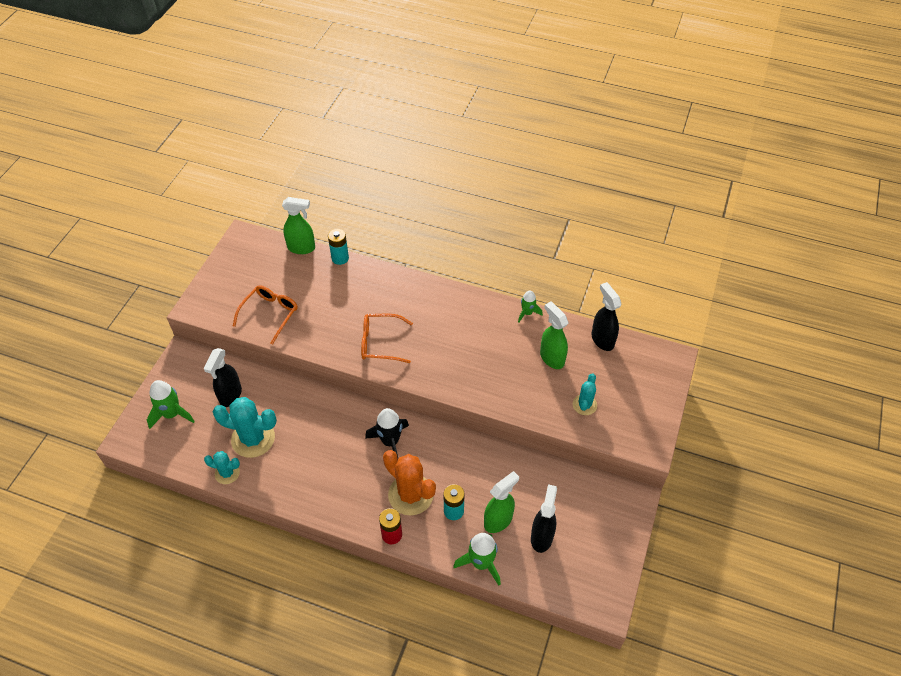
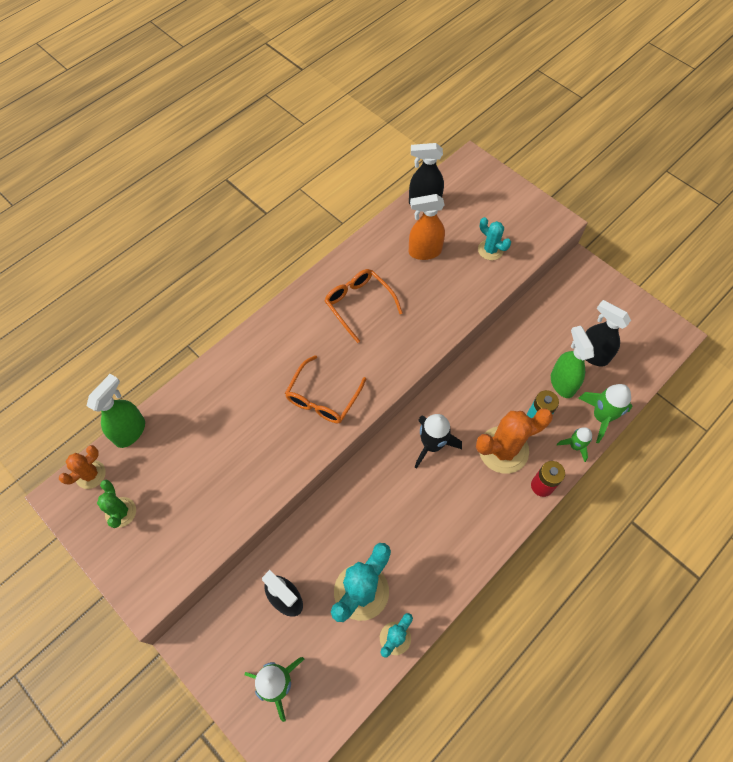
camera: 65 degrees left, 10 degrees up
(244, 269) = (120, 512): none -> green cactus
(262, 242) = (90, 474): none -> orange cactus
(269, 314) = (213, 505): orange glasses -> orange glasses (359, 305)
(340, 258) = (174, 394): turquoise battery -> none
(527, 313) = (359, 248): green rocket -> green rocket (575, 446)
(551, 358) = (424, 252): green spray bottle -> orange spray bottle

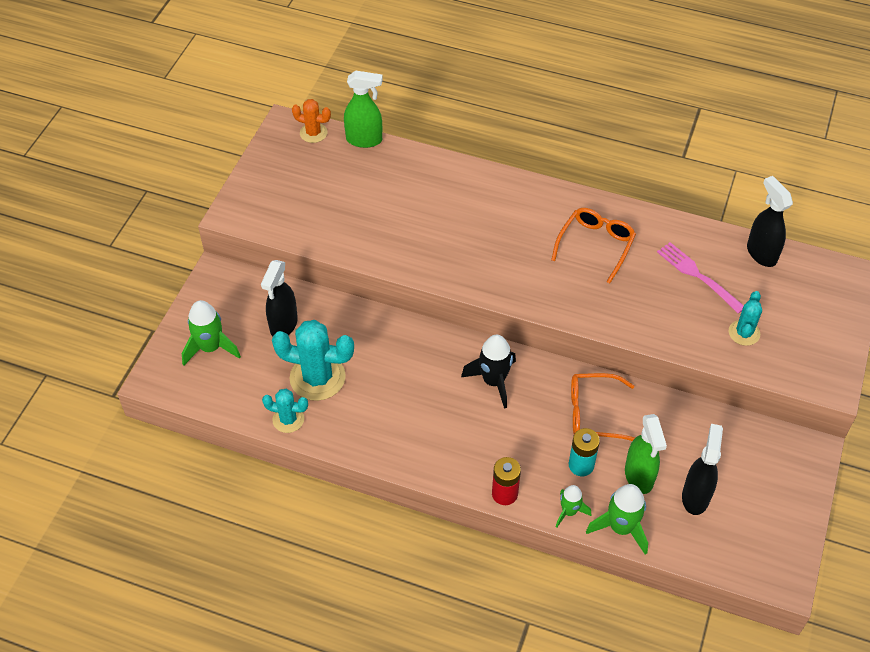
camera: 65 degrees right, 10 degrees down
(120, 512) = (292, 166): green cactus -> none
(323, 397) = (477, 257): orange glasses -> orange glasses (594, 413)
(424, 252) = (698, 276): orange spray bottle -> pink fork
(503, 450) = (525, 445): orange cactus -> none
(562, 383) = (639, 477): green spray bottle -> green spray bottle turned 120 degrees clockwise

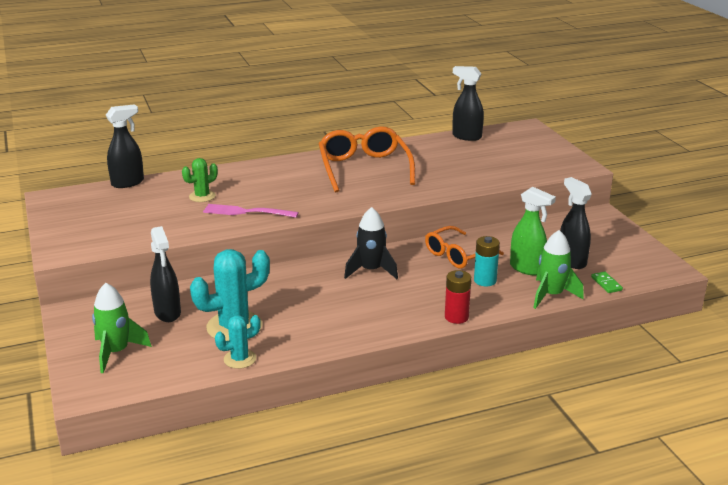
camera: 40 degrees left, 25 degrees down
(313, 133) = (80, 193): orange cactus -> none
(364, 140) = (128, 183): green spray bottle -> black spray bottle
(408, 200) = (202, 196): none -> green cactus
(569, 512) = (509, 304): green rocket -> none
(595, 246) = (364, 168): orange glasses -> orange glasses, size x1.51
(692, 550) = (606, 284): none -> green domino
(698, 276) = (445, 157): pink fork -> pink fork (247, 212)
(744, 333) = (506, 167): turquoise cactus -> none

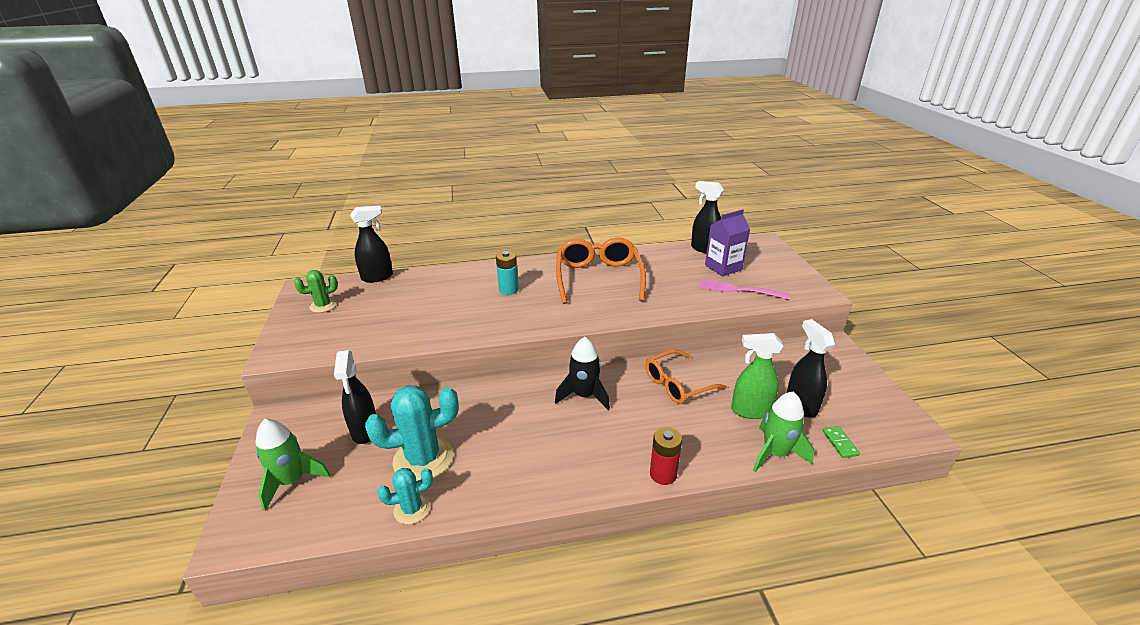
camera: 10 degrees right, 5 degrees up
(202, 196) = (436, 298): green cactus -> green cactus (323, 305)
(247, 212) = (471, 320): pink fork -> pink fork (739, 290)
(485, 280) = (702, 423): turquoise battery -> turquoise battery (508, 289)
(488, 152) = (723, 267): none -> purple carton
(527, 268) = (750, 411): green spray bottle -> green spray bottle turned 135 degrees clockwise

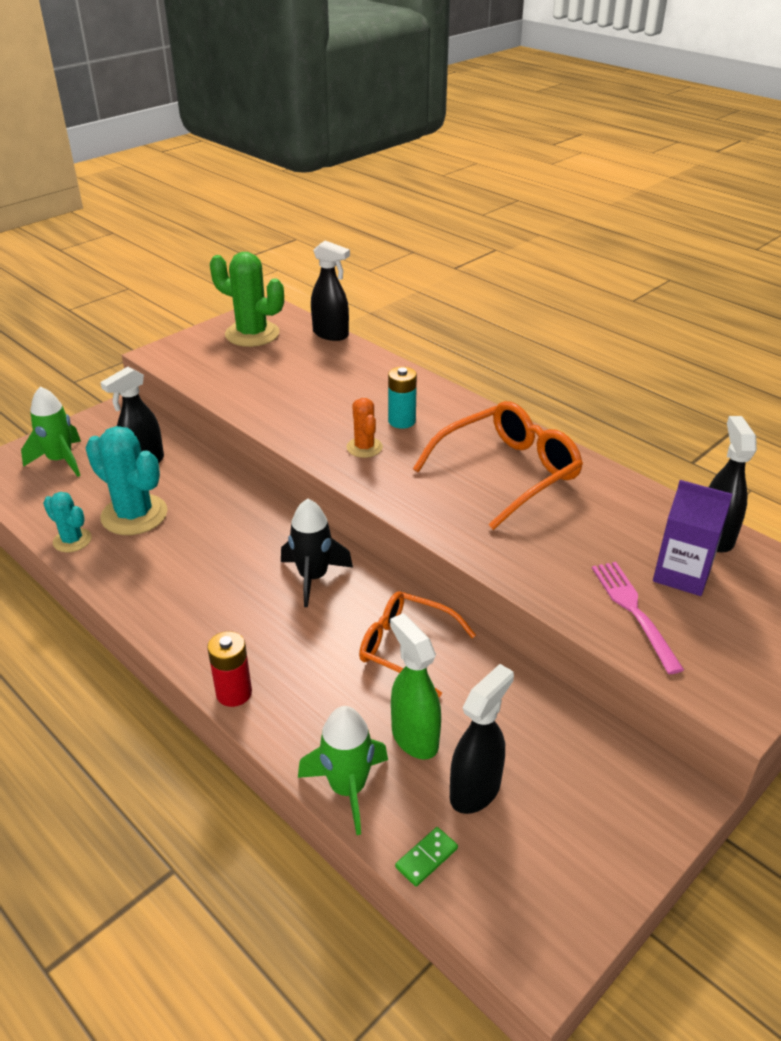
camera: 55 degrees right, 5 degrees up
(323, 305) = (252, 334): green cactus -> green cactus, size x1.80
(518, 312) = (364, 447): none -> orange cactus

